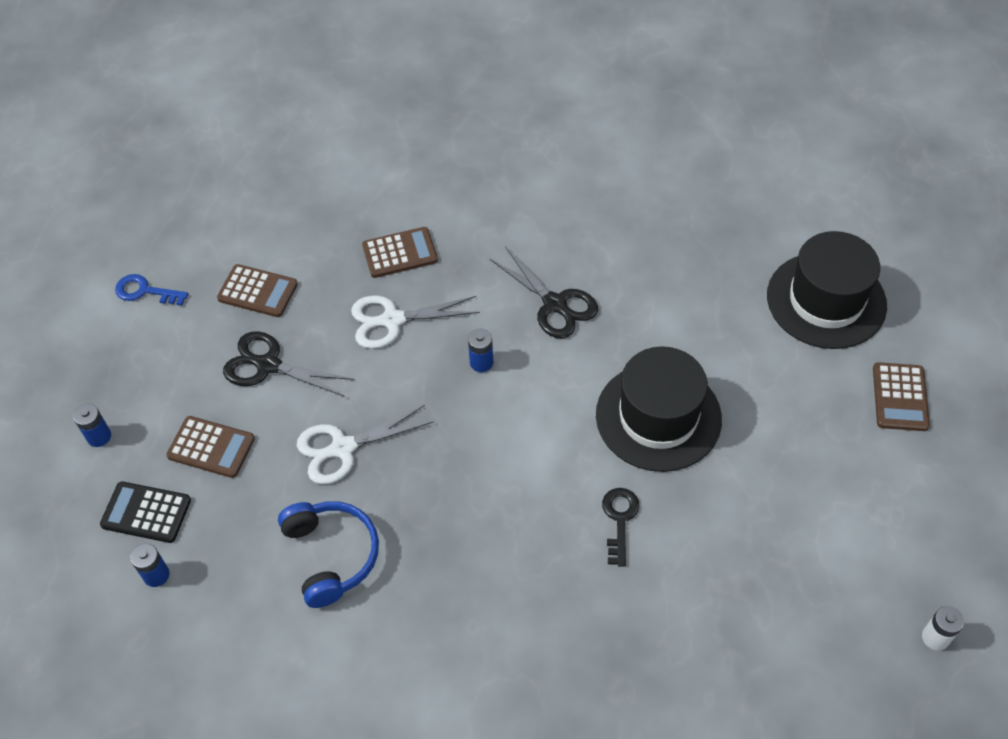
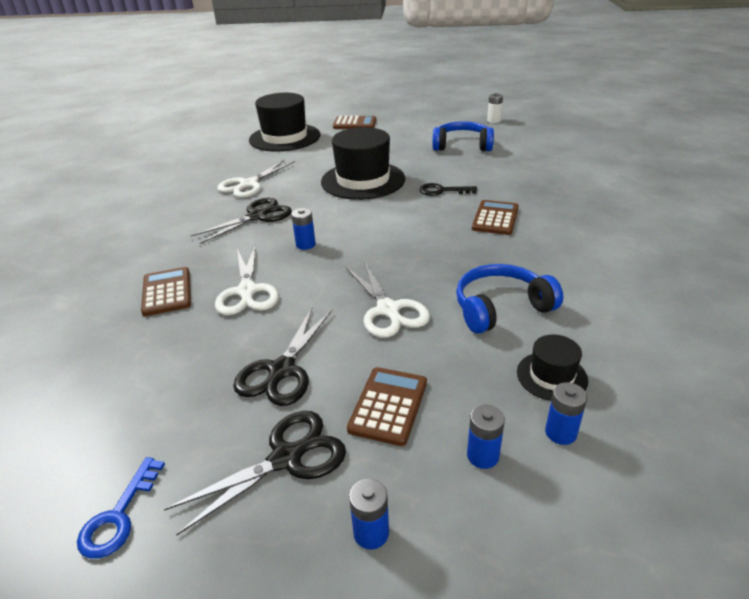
camera: 90 degrees left, 20 degrees down
(146, 513) = (482, 456): black calculator -> blue battery
(172, 380) = (287, 457): none -> black scissors
(222, 583) = (551, 376): none -> black hat
(258, 291) = (171, 390): brown calculator -> brown calculator (495, 218)
(648, 280) = (248, 184): none -> white scissors
(799, 565) = (462, 146): none -> blue headphones

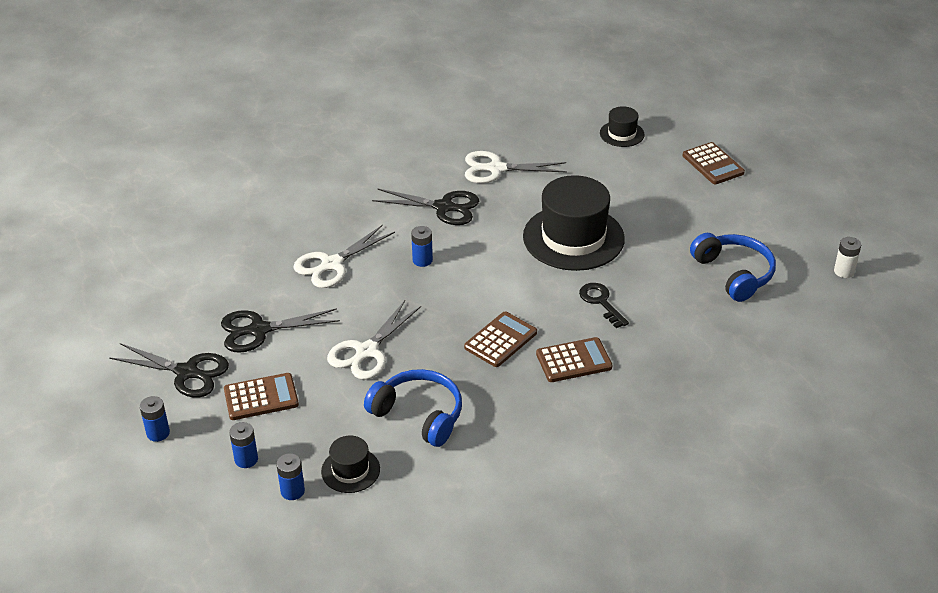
camera: 55 degrees right, 5 degrees up
(118, 516) = (107, 330): blue key -> none
(167, 292) = (299, 224): brown calculator -> brown calculator (500, 340)
(285, 137) = (622, 134): black hat -> black hat, size x0.48

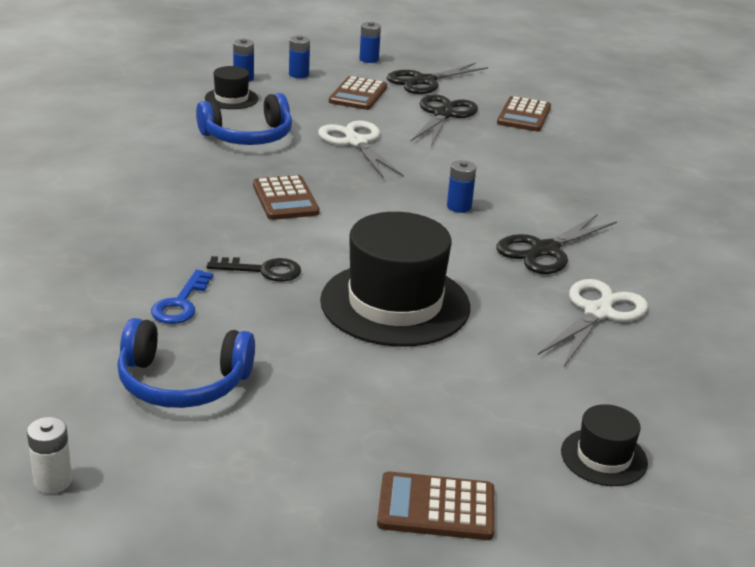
camera: 120 degrees right, 10 degrees down
(331, 264) = (504, 166): white scissors -> none
(573, 360) = (204, 220): brown calculator -> brown calculator (524, 115)
(673, 314) = (180, 303): none -> blue key

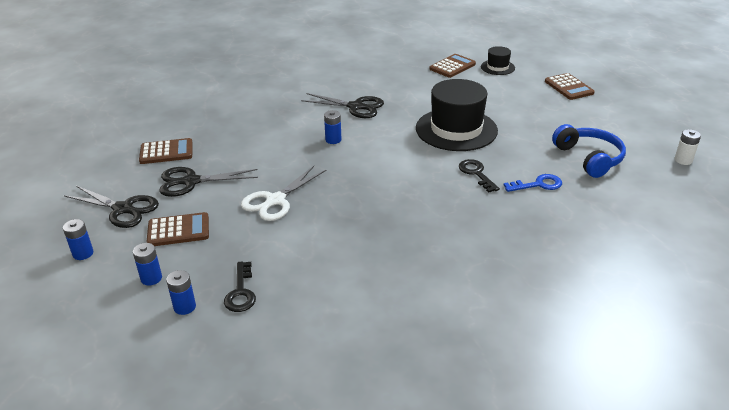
camera: 115 degrees left, 5 degrees up
(231, 98) = (241, 292): black hat -> black key
(248, 136) = (310, 250): blue headphones -> none
(285, 199) = (389, 197): brown calculator -> brown calculator (452, 66)
(598, 312) = (399, 85): white scissors -> none

